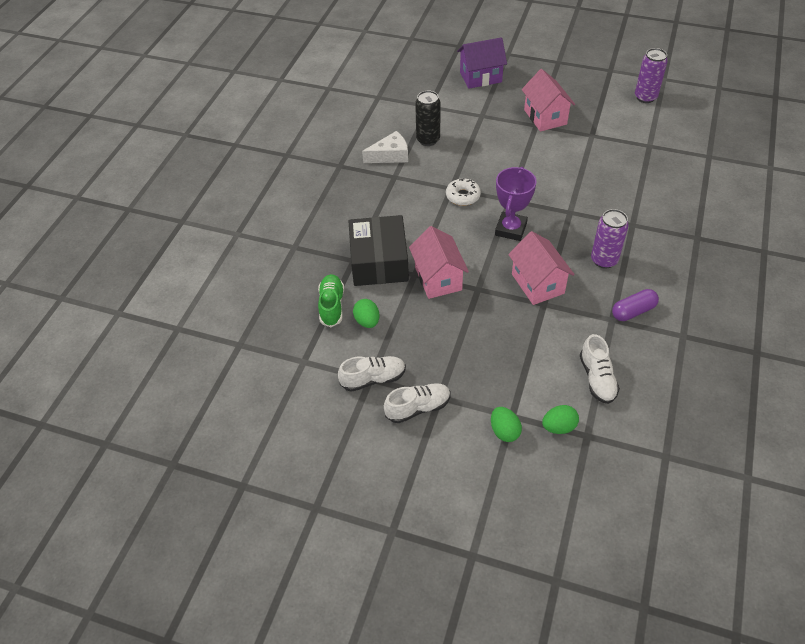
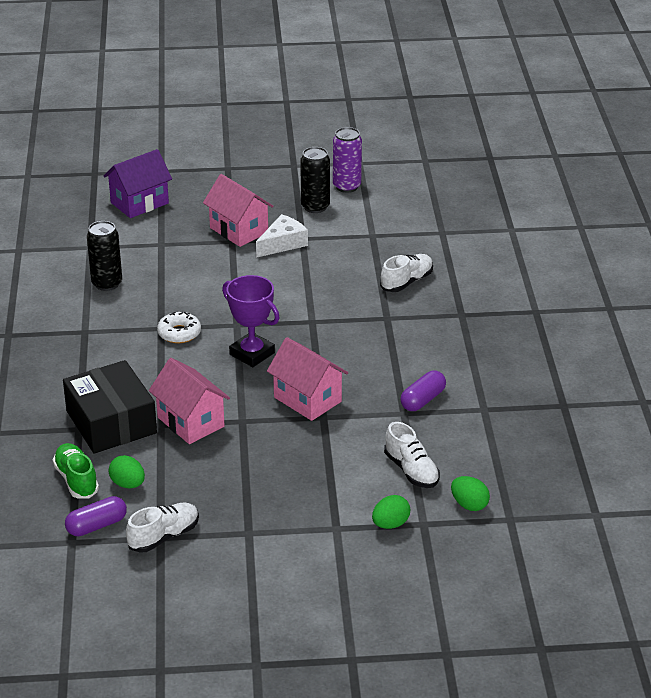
camera: 25 degrees left, 15 degrees down
(328, 352) = (97, 526): none -> purple capsule
(390, 155) = (68, 310): white cheese -> white cheese (283, 243)
(418, 408) = (229, 549): white shoe -> white shoe (407, 282)
(504, 431) = (334, 544): green egg -> green egg (469, 505)
(511, 229) = (252, 354): purple trophy -> purple trophy turned 45 degrees counterclockwise
(604, 260) = (370, 359): purple can -> none
(613, 110) = (315, 207): none -> black can

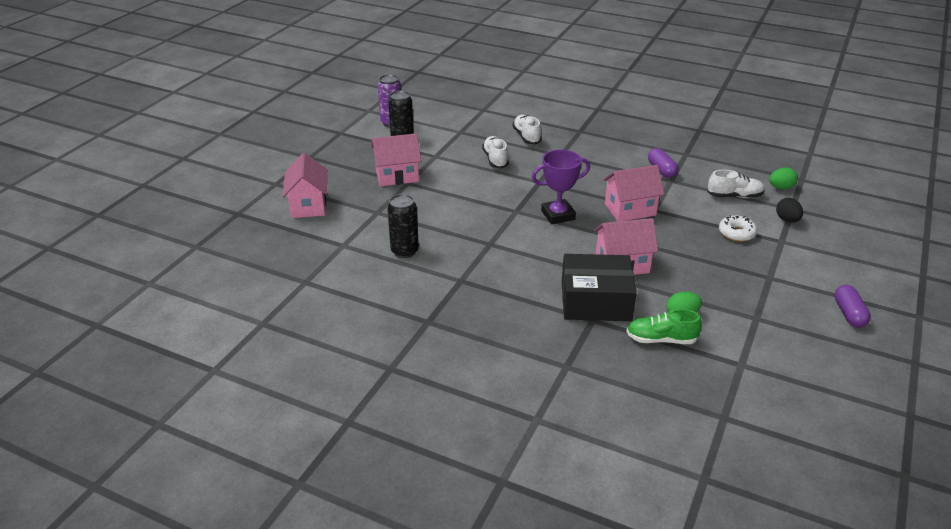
camera: 60 degrees left, 0 degrees up
(97, 526) = (727, 345): purple capsule -> purple capsule (849, 314)
(139, 203) = (308, 205): purple house -> pink house
(164, 536) = (756, 316): white shoe -> white shoe (495, 159)
(179, 333) = (504, 237): white donut -> white donut (736, 233)
(283, 243) = (433, 165): white cheese -> none
(390, 524) = (787, 220): green egg -> black egg

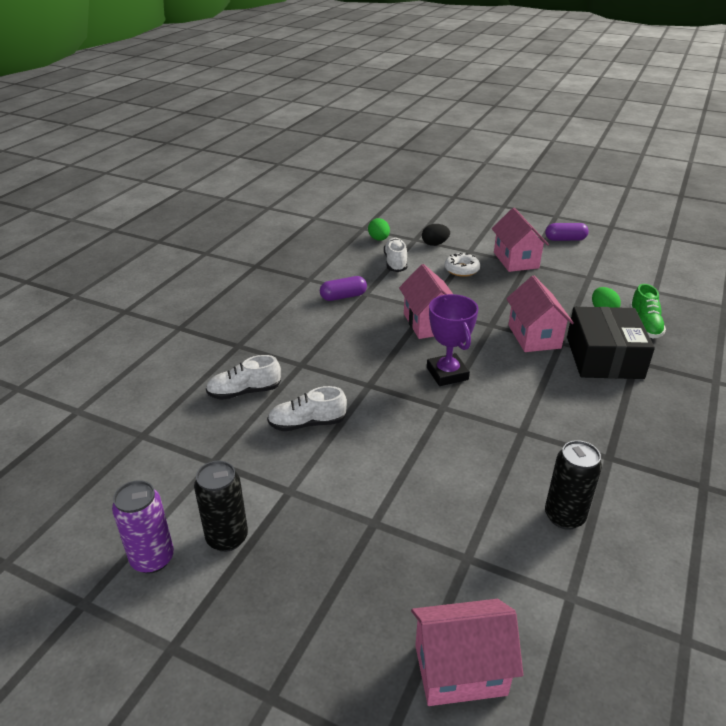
camera: 90 degrees left, 0 degrees up
(397, 176) = (352, 538): pink house -> pink house (516, 260)

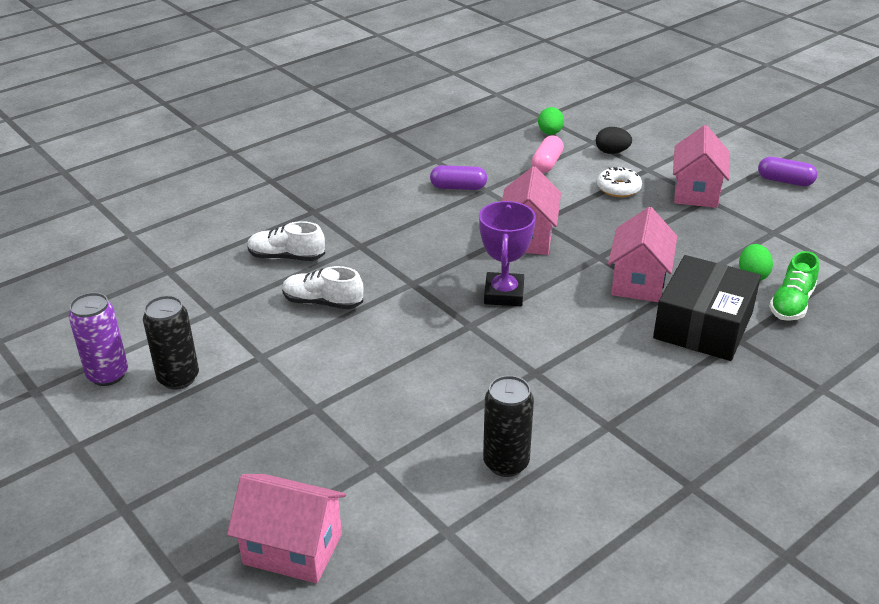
camera: 25 degrees right, 0 degrees up
(395, 263) = (547, 164): white shoe -> pink capsule

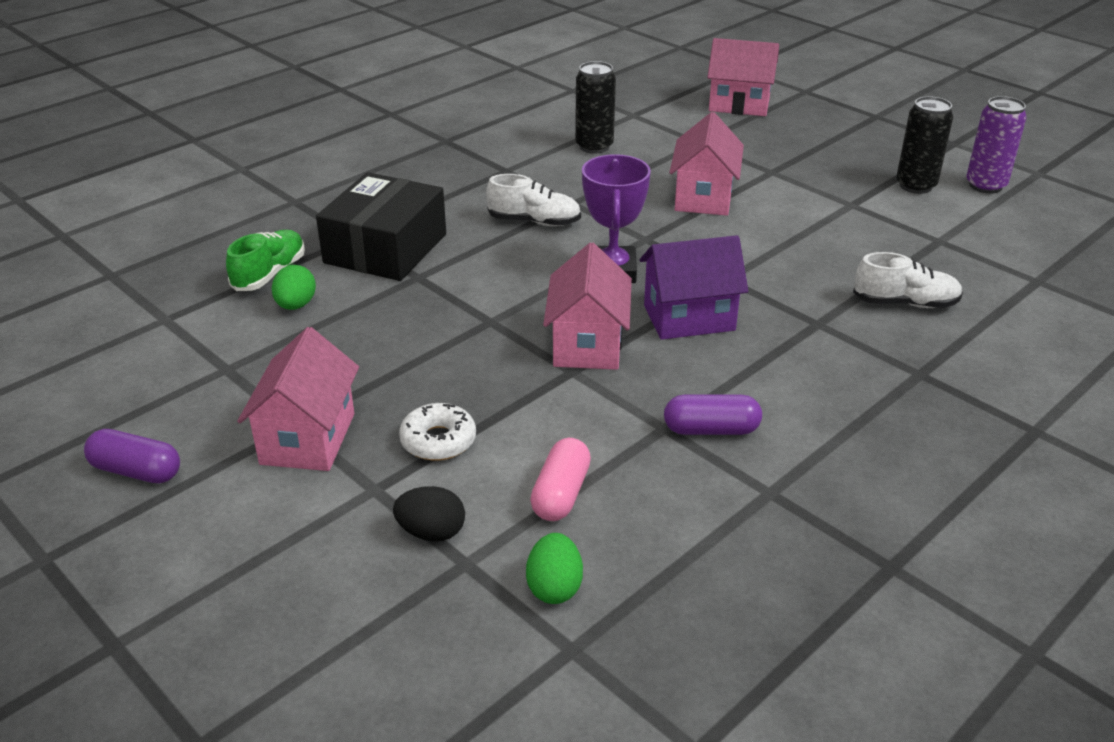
camera: 175 degrees right, 0 degrees up
(322, 302) = (822, 254): white shoe -> white shoe (534, 222)
(452, 253) = (689, 318): none -> purple house
(638, 282) = (445, 291): pink house -> pink house (703, 197)

